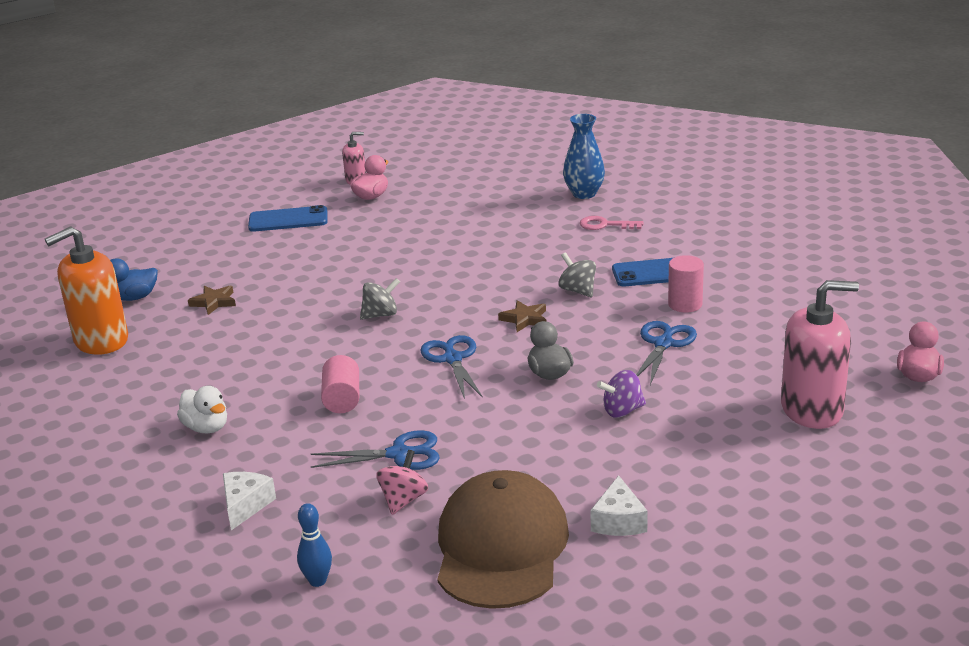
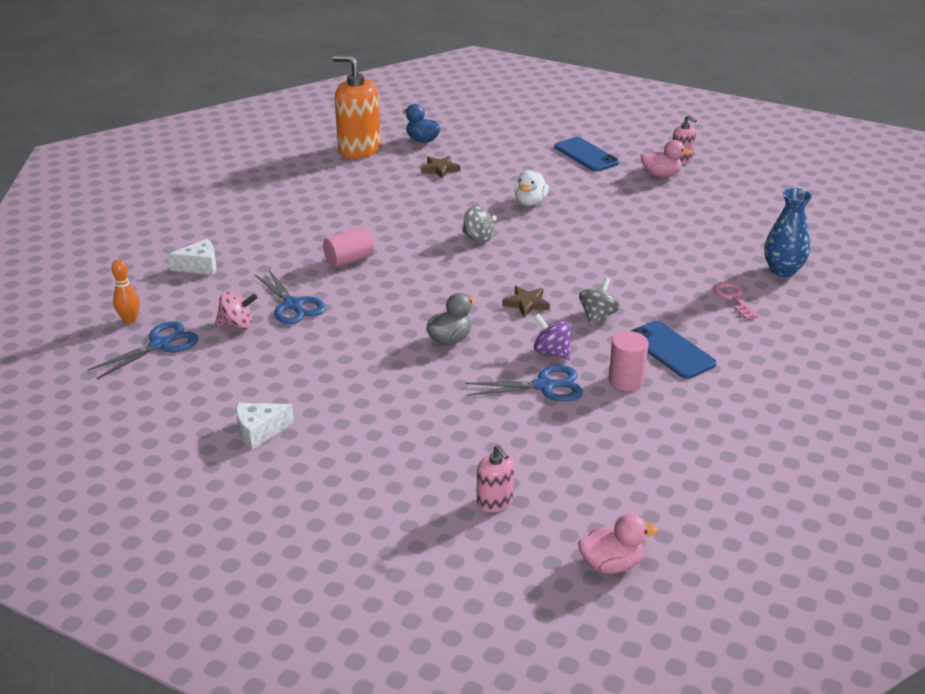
camera: 60 degrees right, 5 degrees up
(206, 427) = (281, 222): white duck -> white duck (530, 202)
(317, 581) = (130, 320): blue bowling pin -> orange bowling pin
(453, 359) = (438, 288): blue scissors -> blue scissors (160, 345)
(501, 547) = (200, 384): brown cap -> none
(622, 411) = (419, 392): purple spinning top -> purple spinning top (552, 352)
(812, 409) = (495, 502): pink soap dispenser -> pink soap dispenser, size x0.50

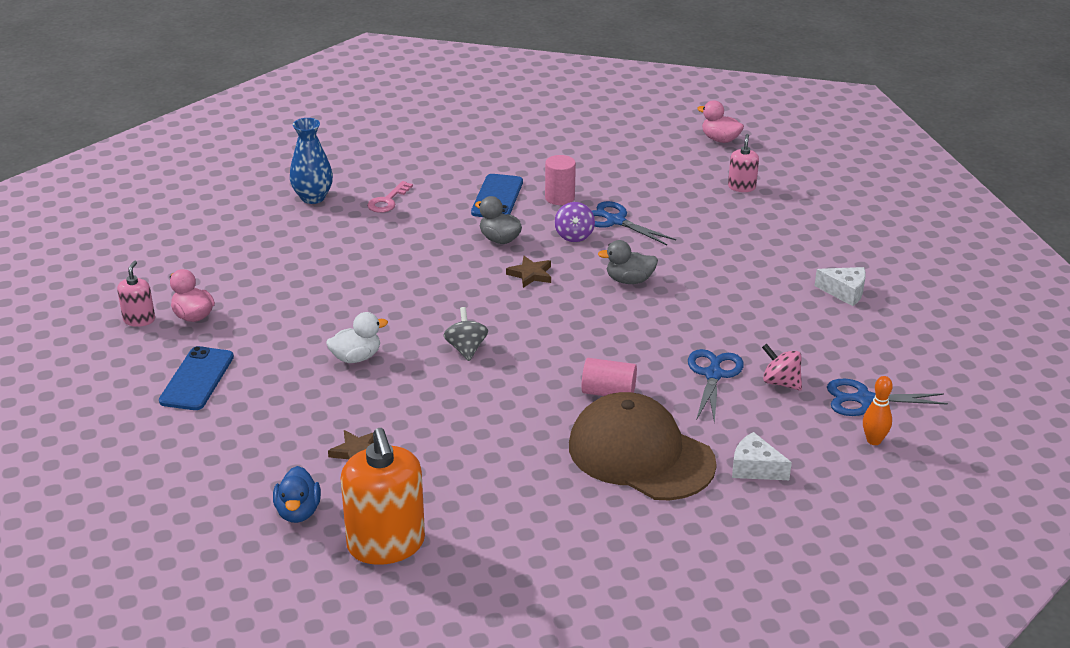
camera: 135 degrees left, 0 degrees up
(281, 239) = (640, 454): none -> brown cap
(598, 316) = (499, 239): grey spinning top -> grey duck

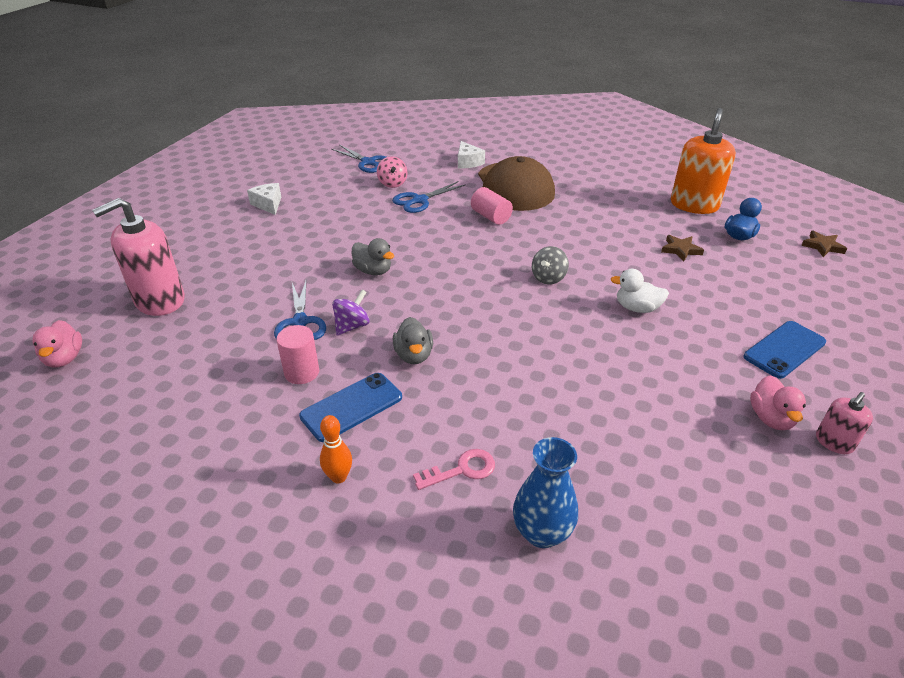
camera: 140 degrees left, 5 degrees up
(531, 274) = (433, 310): brown star -> brown star (822, 246)
(741, 187) = (160, 301): pink soap dispenser -> pink soap dispenser, size x2.02
(873, 440) = (396, 150): orange bowling pin -> orange bowling pin (339, 477)

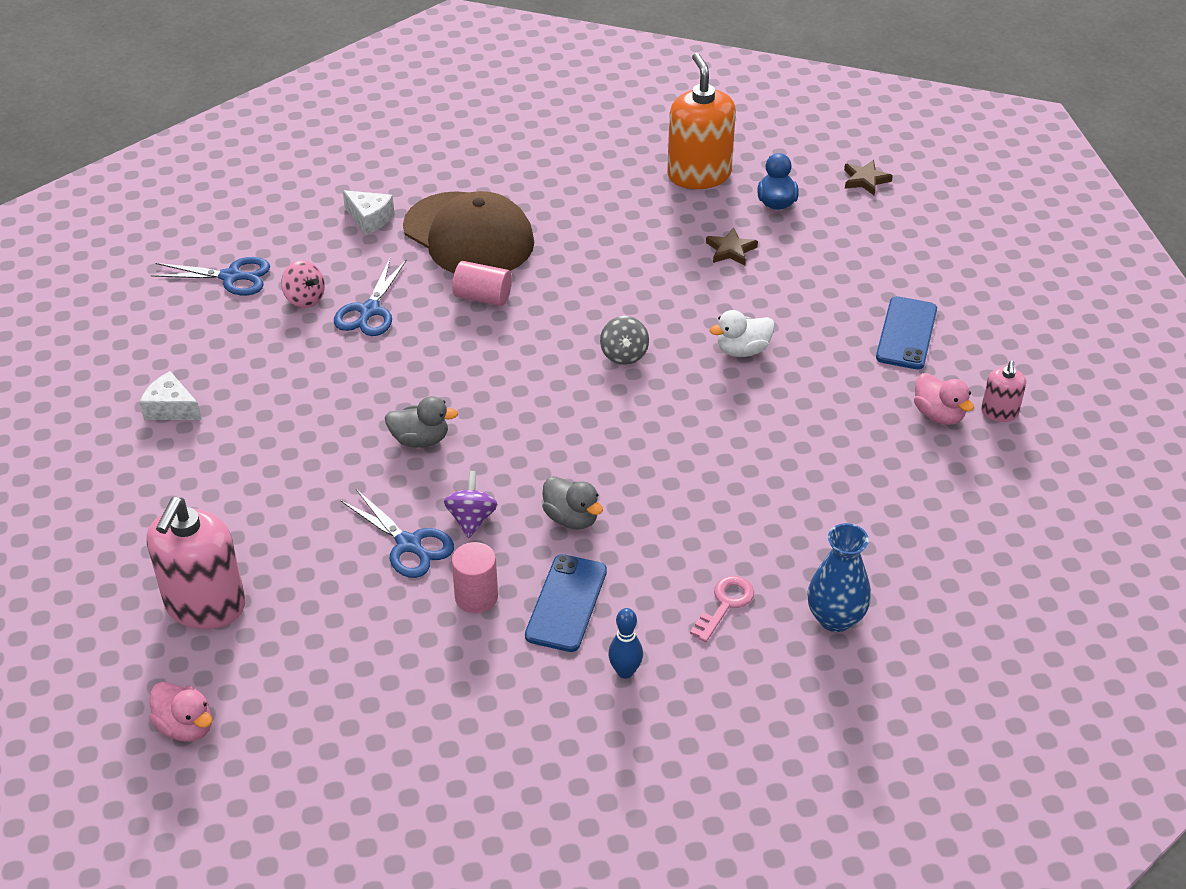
camera: 35 degrees left, 5 degrees up
(339, 477) = (625, 671): orange bowling pin -> blue bowling pin

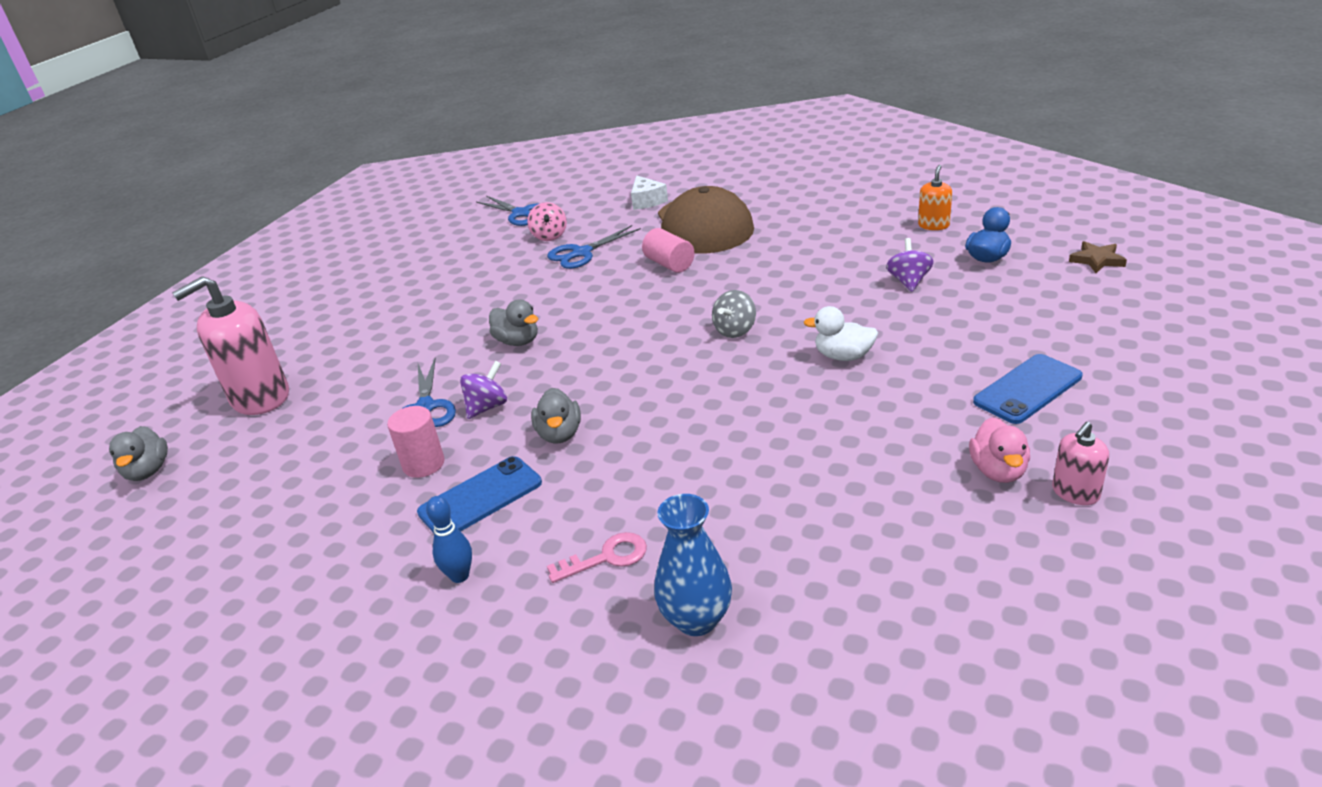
camera: 40 degrees right, 10 degrees down
(171, 408) = (395, 275): white cheese -> none
(186, 726) = (148, 471): pink duck -> grey duck
(699, 175) = (933, 225): orange soap dispenser -> orange soap dispenser, size x0.50
(730, 250) = (909, 281): brown star -> purple spinning top

